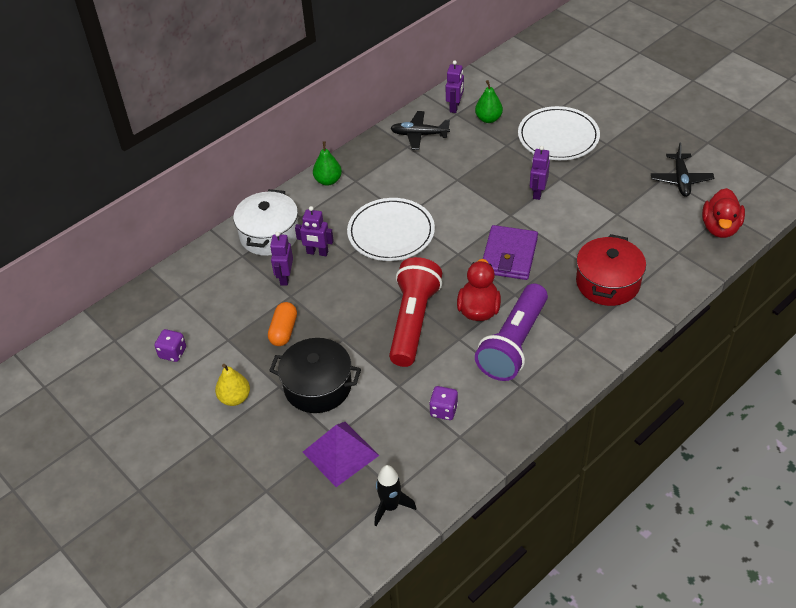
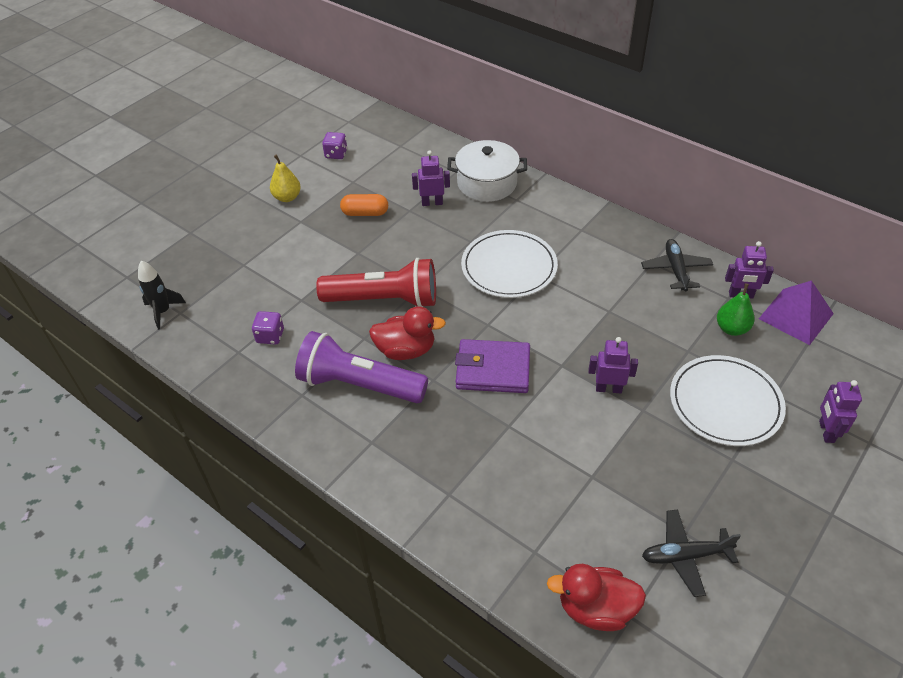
camera: 80 degrees right, 0 degrees up
(317, 252) = (469, 218): purple robot -> purple robot (826, 431)
(317, 386) = (300, 245): black pot -> none
(328, 181) = (575, 210): green pear -> none
(340, 453) = (224, 271): purple pyramid -> purple pyramid (796, 316)
(607, 283) = (464, 470): red pot -> none

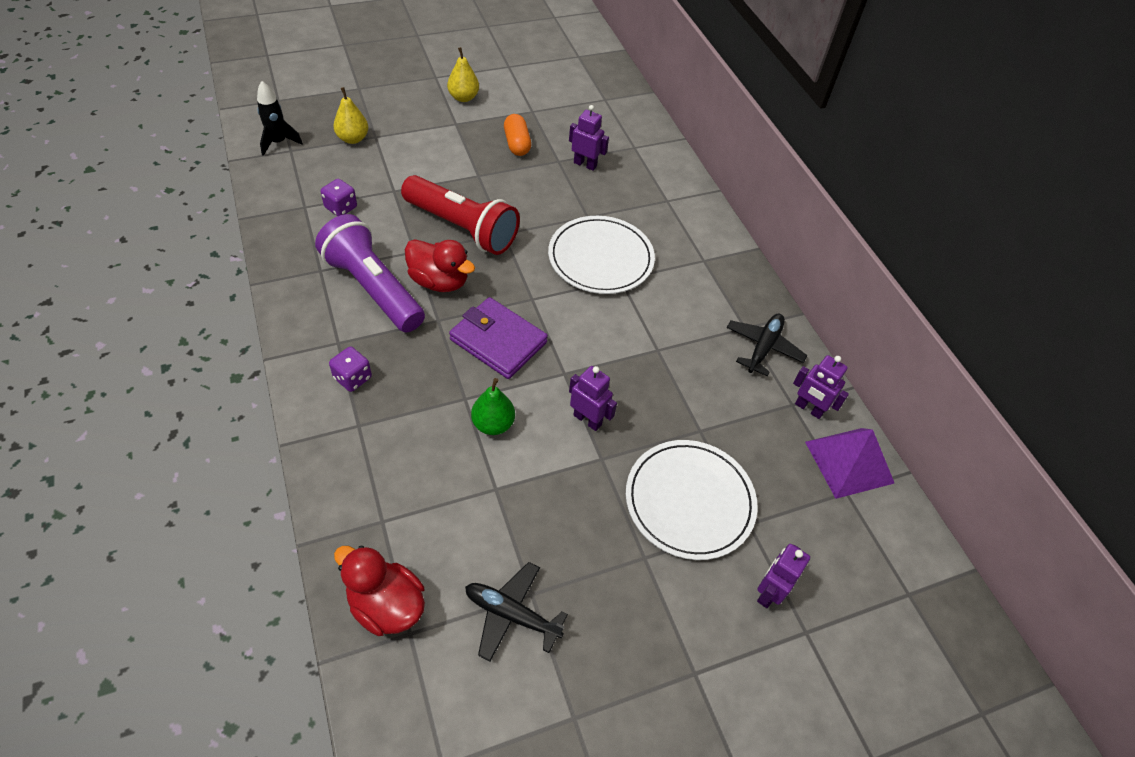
camera: 25 degrees right, 5 degrees up
(226, 276) = (353, 139): none -> yellow pear
(336, 154) = (540, 80): purple dice -> purple dice (352, 378)
(365, 213) = (517, 144): orange capsule -> orange capsule turned 45 degrees clockwise
(487, 183) = (653, 172): white pot -> none
(731, 329) = (766, 435): green pear -> green pear (493, 424)

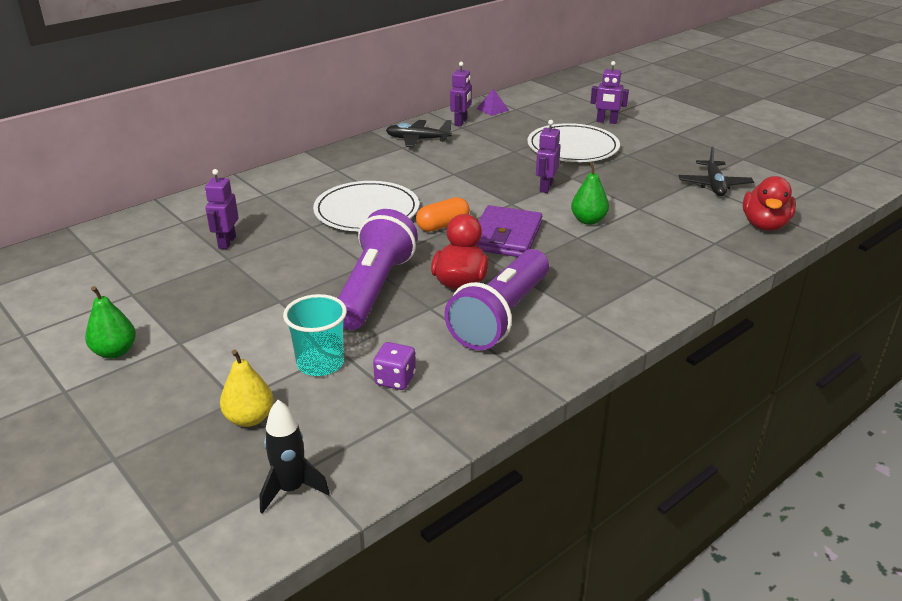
camera: 105 degrees left, 20 degrees down
(352, 378) = (613, 294): purple dice -> none
(385, 178) = (320, 363): none -> turquoise cup
(462, 228) = (374, 288): red flashlight -> purple flashlight
(463, 97) = (115, 352): yellow pear -> green pear
(517, 144) = (206, 289): orange capsule -> orange capsule (443, 225)
(849, 462) = (492, 109): purple pyramid -> purple pyramid, size x0.53

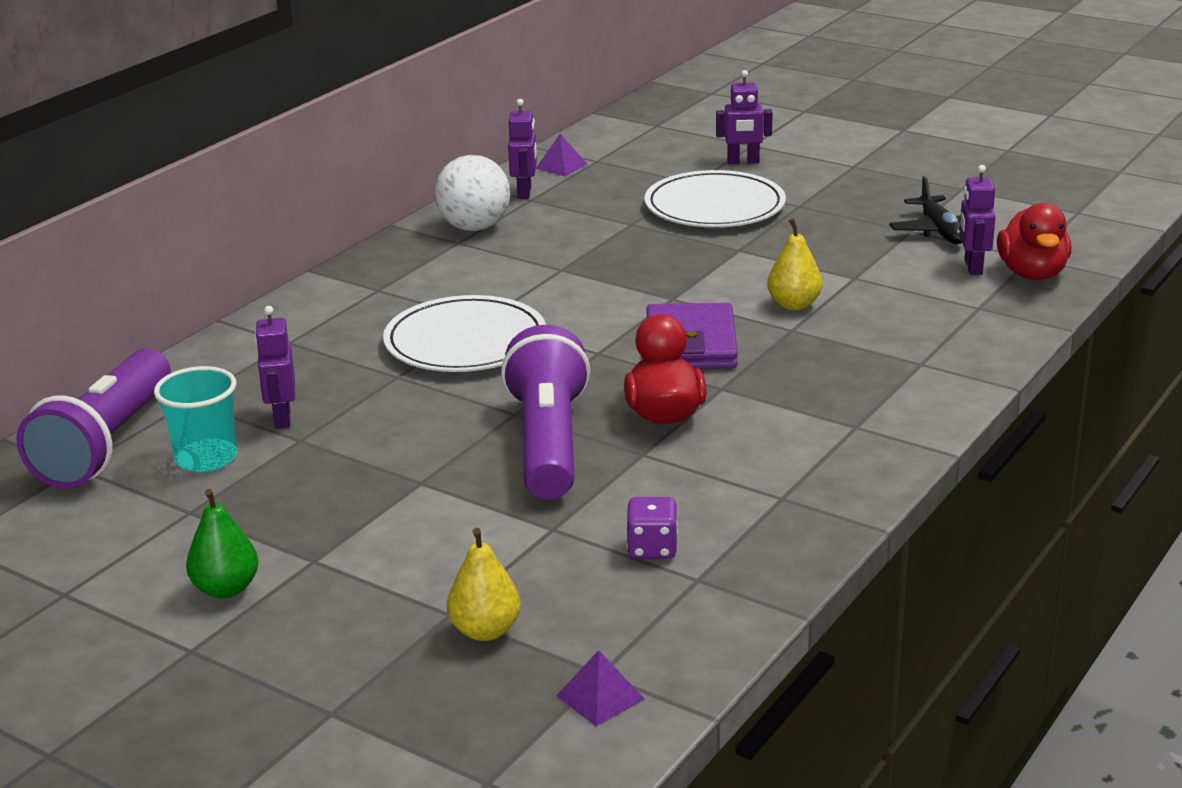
camera: 15 degrees left, 5 degrees down
(291, 489) = (600, 697): black rocket -> purple pyramid
(320, 363) = (536, 548): turquoise cup -> turquoise cup (206, 458)
(417, 139) = (474, 227): black plane -> white ball
(443, 225) = (591, 344): orange capsule -> none
(501, 316) = (746, 448): purple flashlight -> purple flashlight (107, 444)
(545, 187) = (708, 269): purple robot -> purple robot (972, 267)
(588, 220) = (794, 305): green pear -> yellow pear

